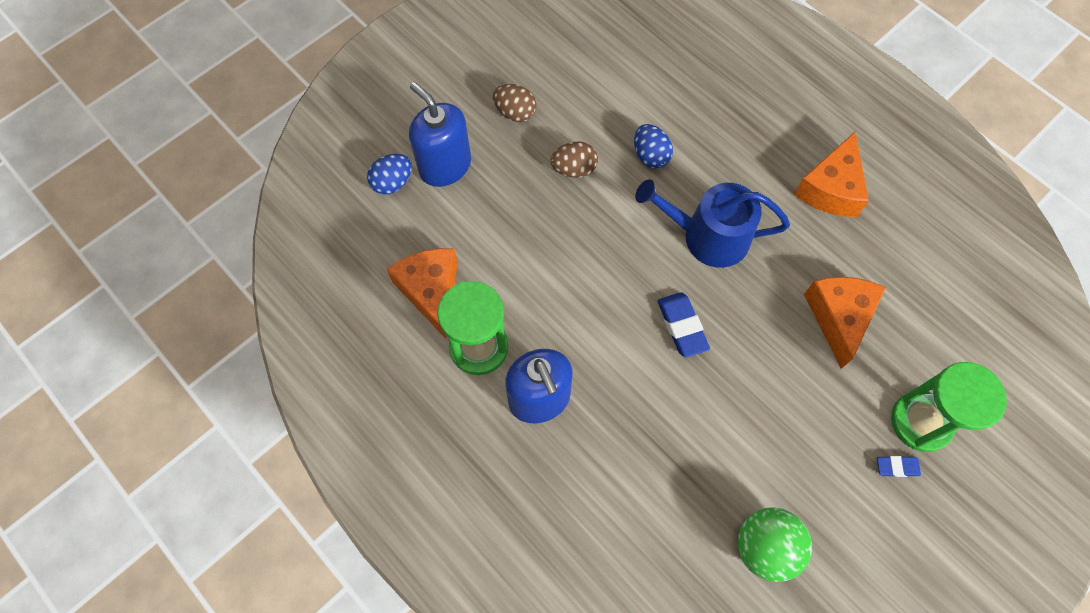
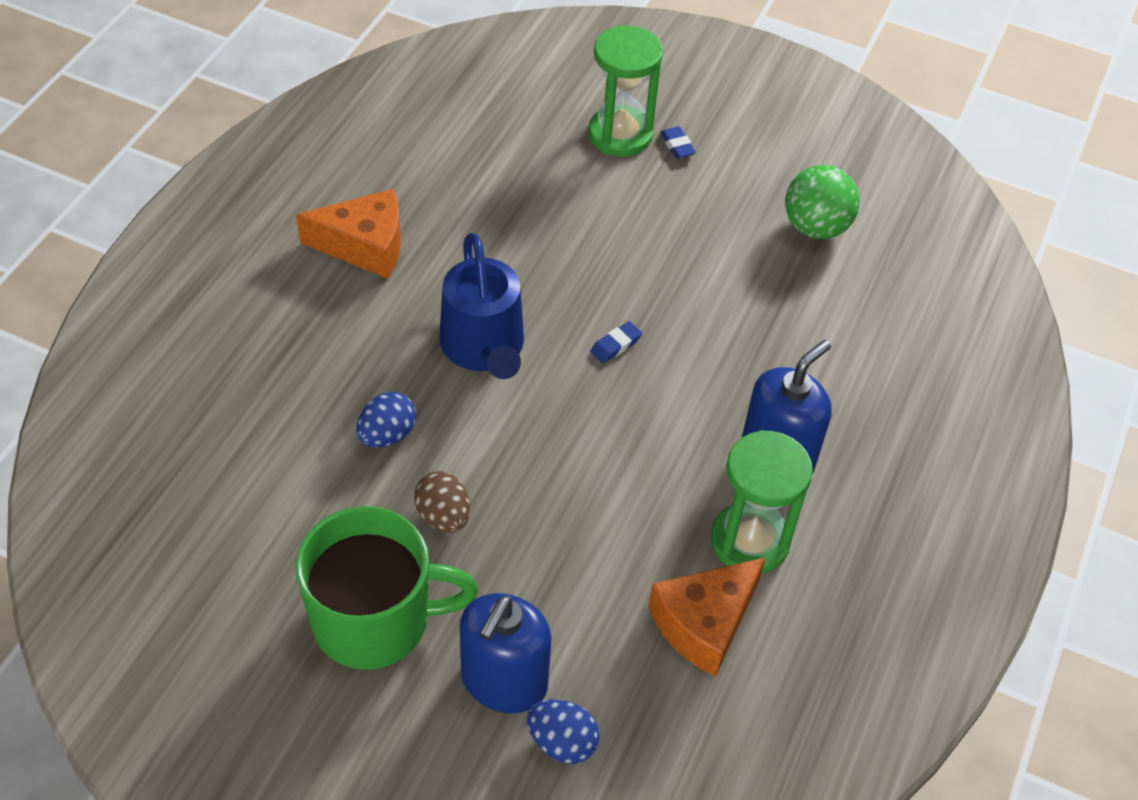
camera: 115 degrees left, 15 degrees down
(515, 113) = (375, 620): brown egg -> green mug
(682, 326) = (615, 345): blue eraser -> blue eraser, size x0.60
(839, 317) = (534, 212): orange cheese -> none

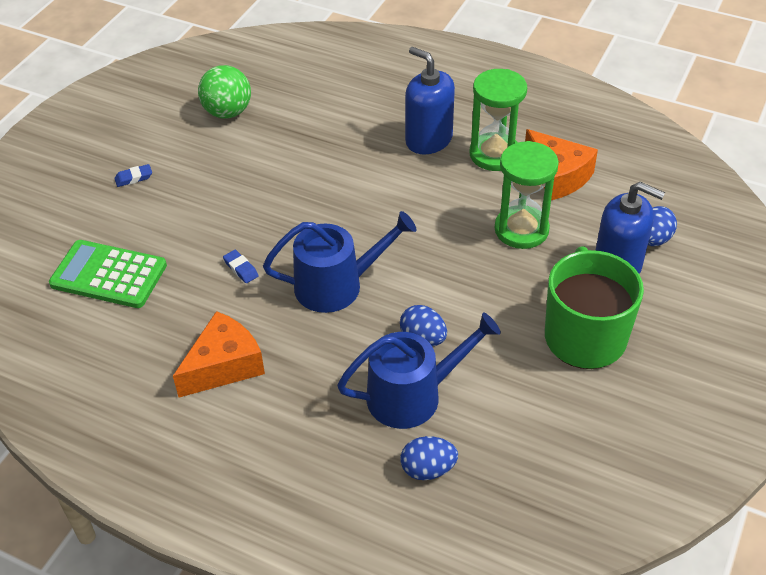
camera: 85 degrees left, 5 degrees down
(189, 432) = (428, 469): none -> blue egg
(299, 421) = (412, 395): none -> blue watering can
(364, 246) = (224, 366): orange cheese -> orange cheese turned 45 degrees clockwise
(443, 516) = (493, 302): brown egg -> none
(511, 139) = (109, 275): none -> green calculator
(615, 345) = (335, 213): blue eraser -> blue eraser (241, 269)
(620, 134) = (115, 209): green hourglass -> green hourglass (521, 230)

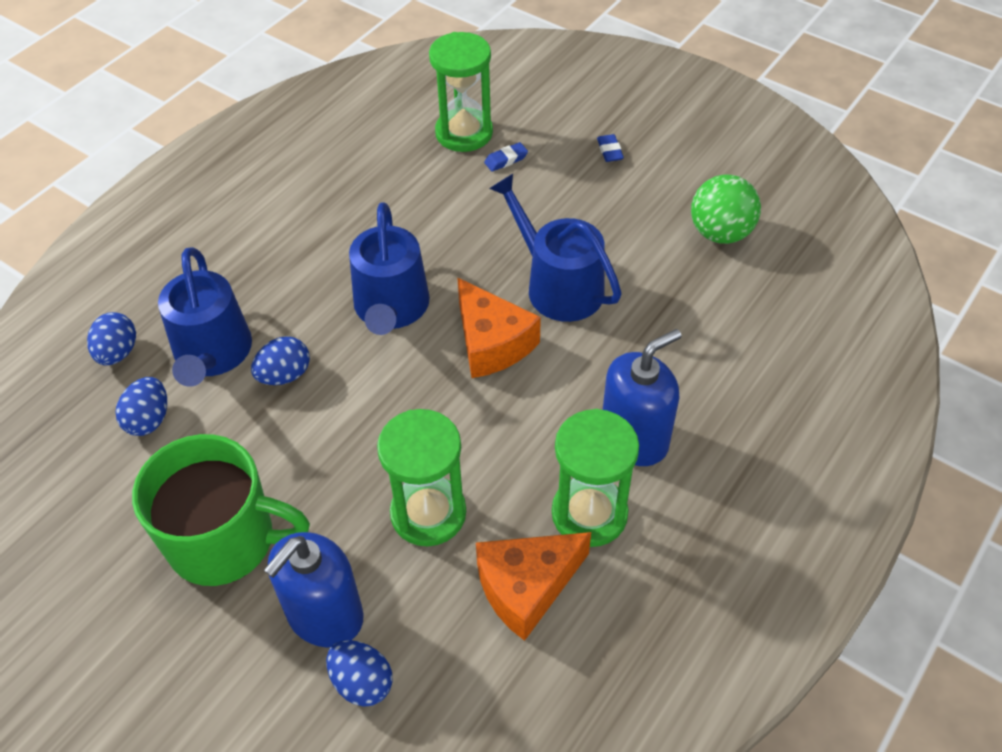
camera: 100 degrees right, 5 degrees up
(109, 275) = (464, 133): green calculator -> green hourglass
(224, 366) = (313, 211): orange cheese -> orange cheese (491, 343)
(241, 269) = (442, 230): blue eraser -> blue eraser (506, 160)
(295, 191) = (558, 286): none -> blue watering can
(493, 420) = (149, 419): none -> blue egg

